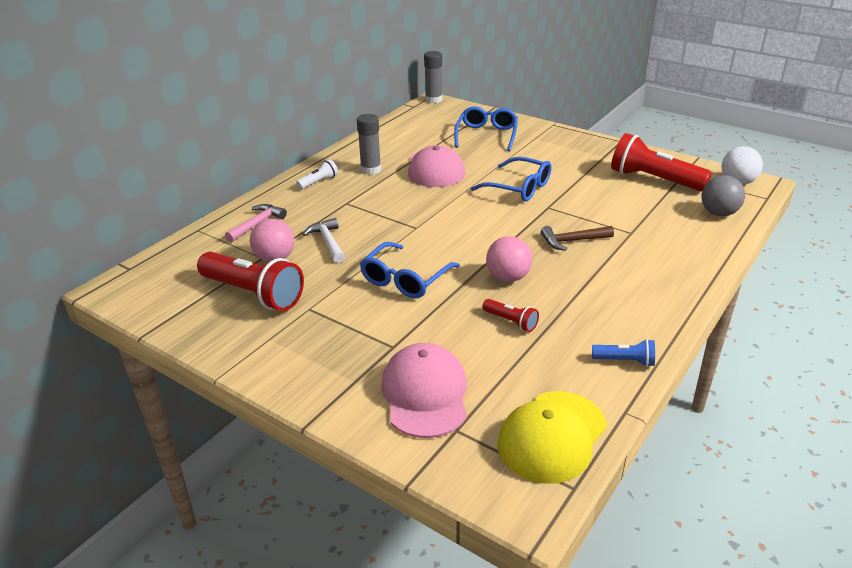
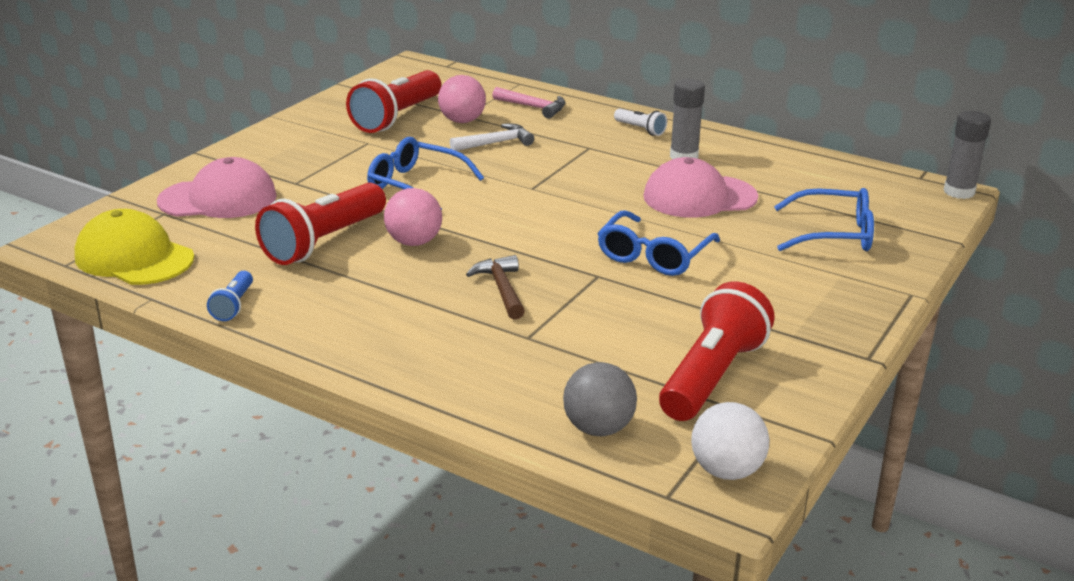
camera: 85 degrees right, 5 degrees down
(511, 322) = (323, 242): red flashlight -> red flashlight, size x2.13

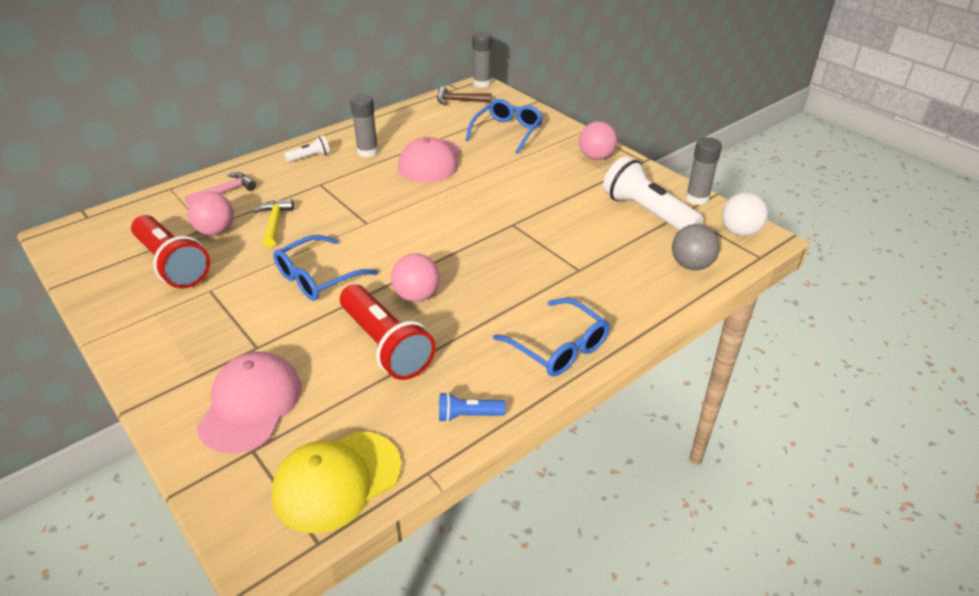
camera: 70 degrees left, 10 degrees up
(233, 305) = (468, 415): blue flashlight -> blue flashlight turned 150 degrees clockwise
(496, 143) = (274, 223): white hammer -> yellow hammer
(501, 289) = (510, 268): brown hammer -> brown hammer (459, 101)
(654, 255) = (498, 197): blue glasses -> blue glasses (558, 347)
(712, 376) = (647, 212): red flashlight -> white flashlight
(795, 420) = (697, 198): none -> grey glue stick
(835, 314) = (596, 157): none -> pink ball

